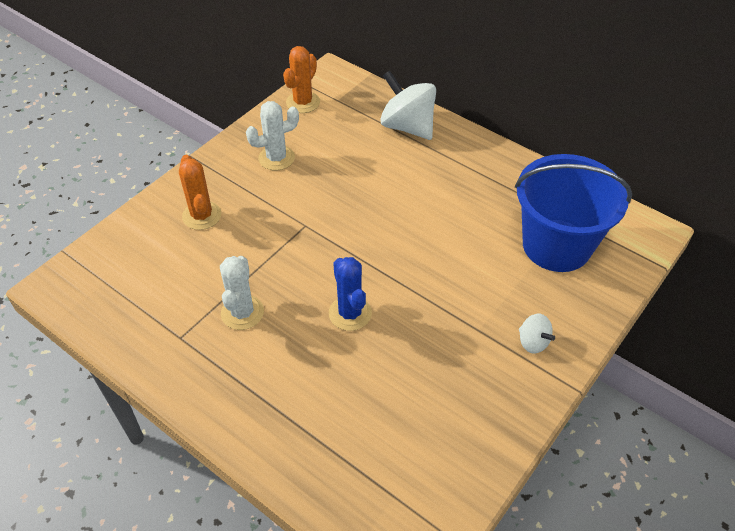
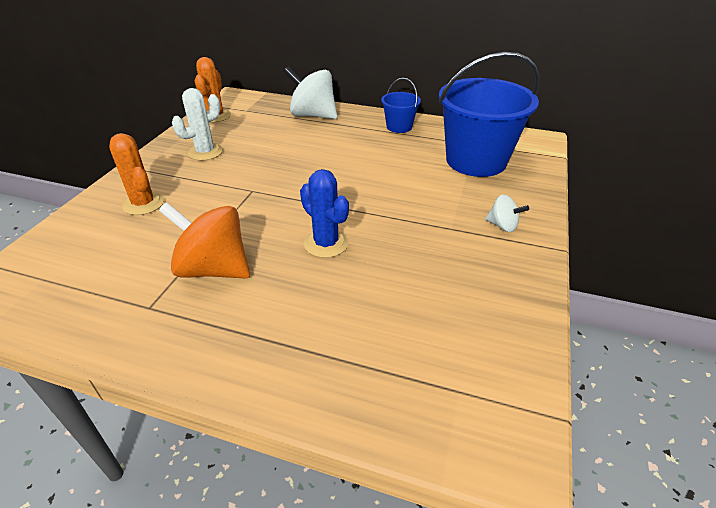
camera: 20 degrees left, 10 degrees down
(242, 312) = (214, 269): white cactus -> orange spinning top
(496, 169) = (399, 127): none -> blue bucket

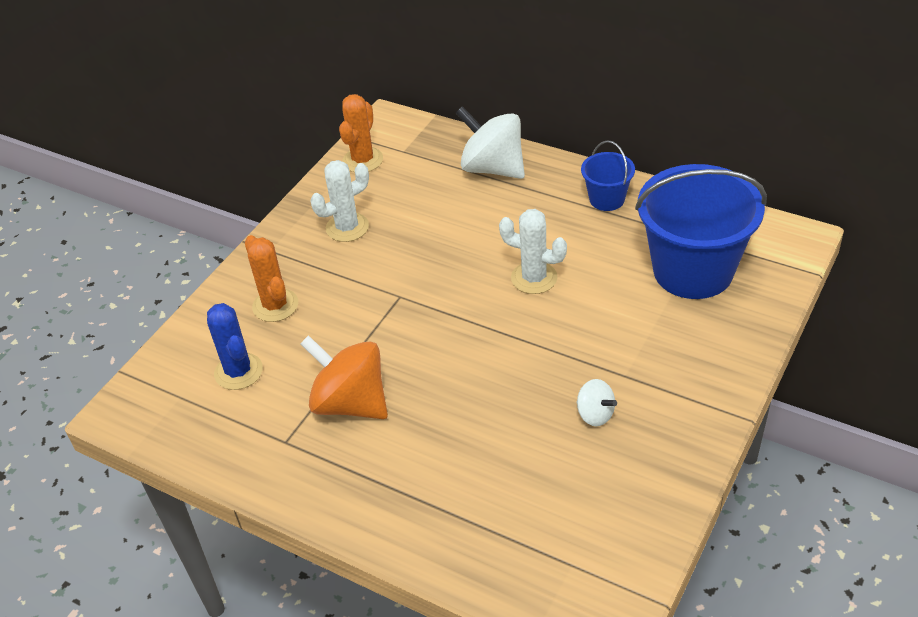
camera: 15 degrees right, 5 degrees up
(326, 244) = (475, 382): blue cactus -> blue cactus (238, 371)
(358, 172) = (534, 278): none -> white cactus
(502, 226) = (688, 378): white spinning top -> white spinning top (595, 414)

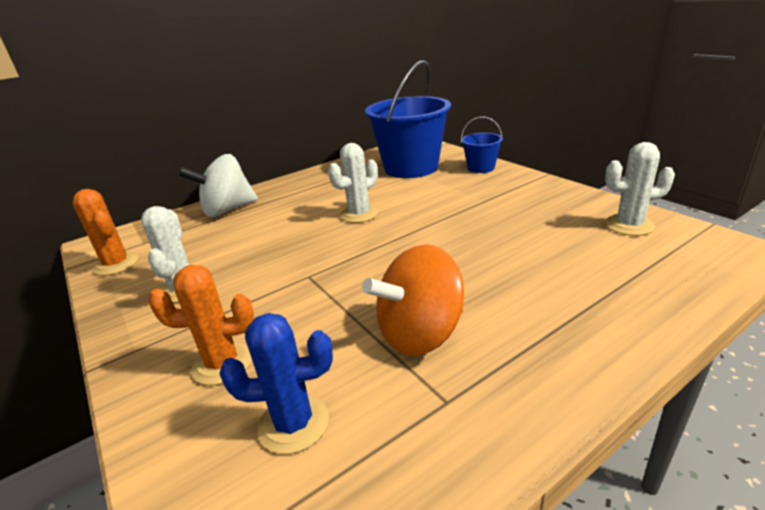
camera: 65 degrees left, 15 degrees down
(595, 414) = (516, 216): white spinning top -> none
(607, 199) = (317, 179): blue bucket -> blue bucket (481, 168)
(619, 522) = (629, 225): none -> white cactus

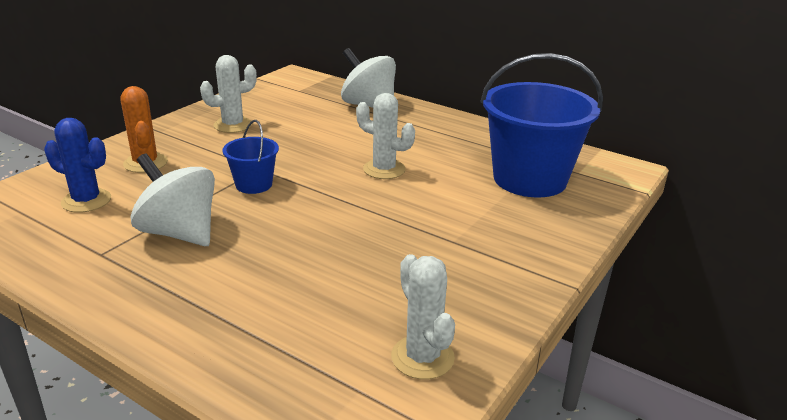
camera: 65 degrees right, 0 degrees up
(116, 264) = (263, 92): orange cactus -> none
(293, 423) = (86, 201): blue cactus -> blue cactus turned 45 degrees counterclockwise
(420, 334) = (179, 232): orange spinning top -> white spinning top
(481, 168) = (561, 229): blue bucket -> blue bucket (254, 184)

